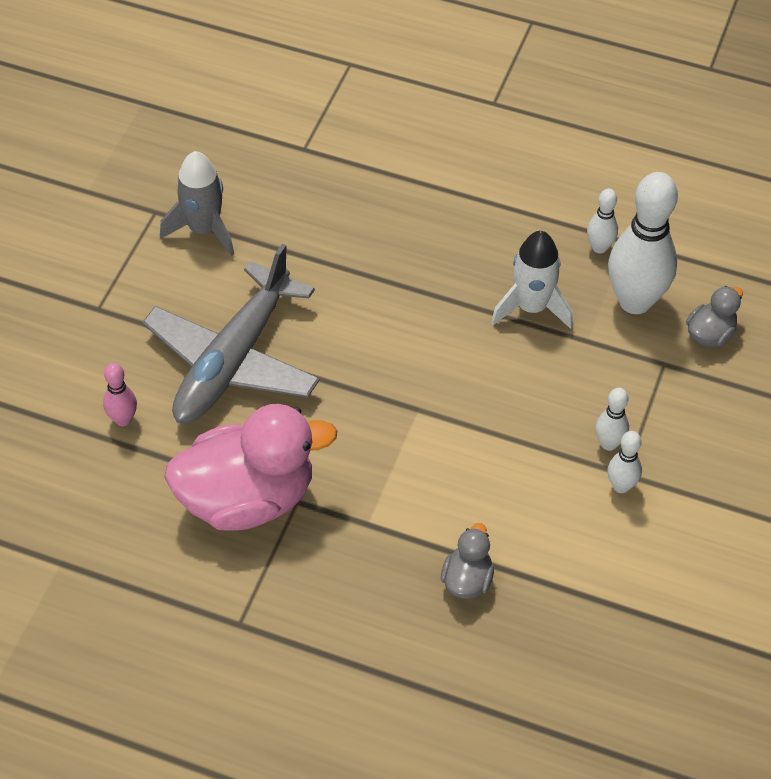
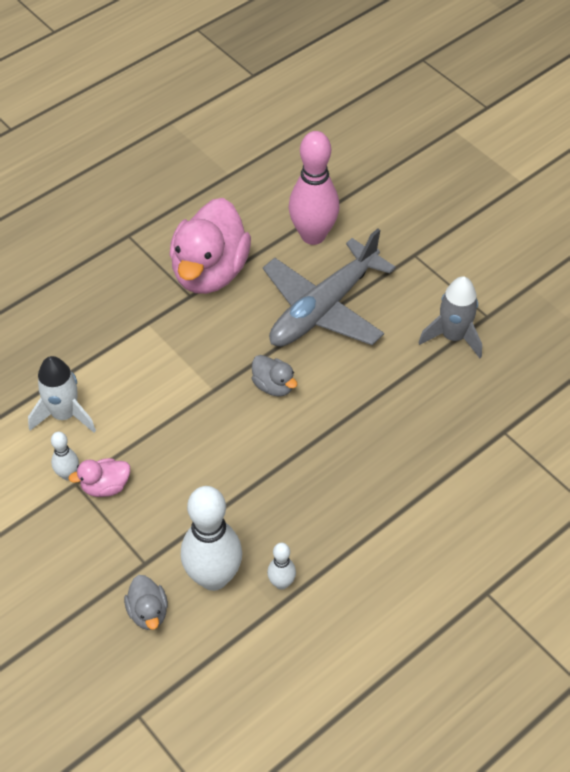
camera: 120 degrees right, 0 degrees up
(123, 419) = (313, 235): pink bowling pin -> pink bowling pin, size x2.12
(233, 359) = (324, 307): grey plane -> grey plane turned 105 degrees counterclockwise
(467, 580) = (69, 354): grey duck -> grey duck (273, 386)
(531, 307) = (253, 503): white rocket -> white rocket (64, 414)
(609, 443) = (105, 486): white bowling pin -> pink duck

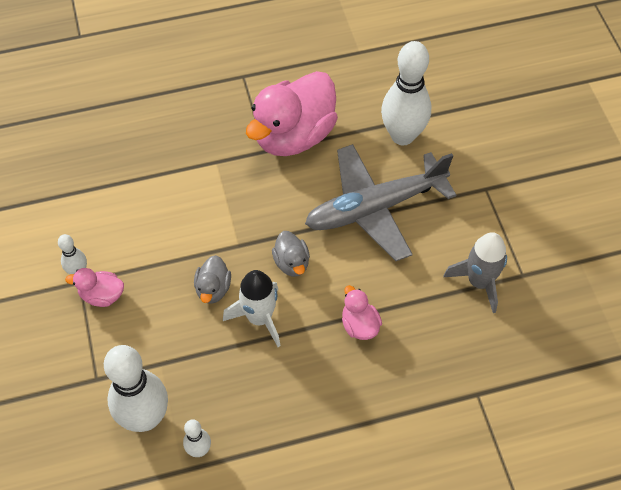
camera: 25 degrees right, 5 degrees up
(64, 414) = (104, 217): white rocket -> white rocket (259, 318)
(148, 612) = (75, 425): grey duck -> grey duck (213, 289)
(313, 235) = (402, 136): pink bowling pin -> white bowling pin
(367, 415) = (359, 325): none -> pink duck

